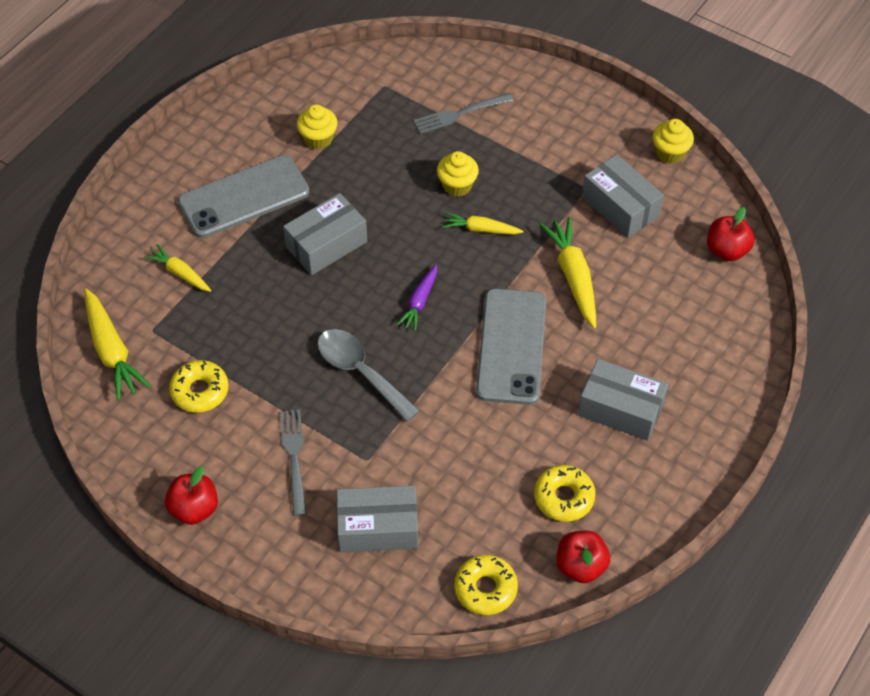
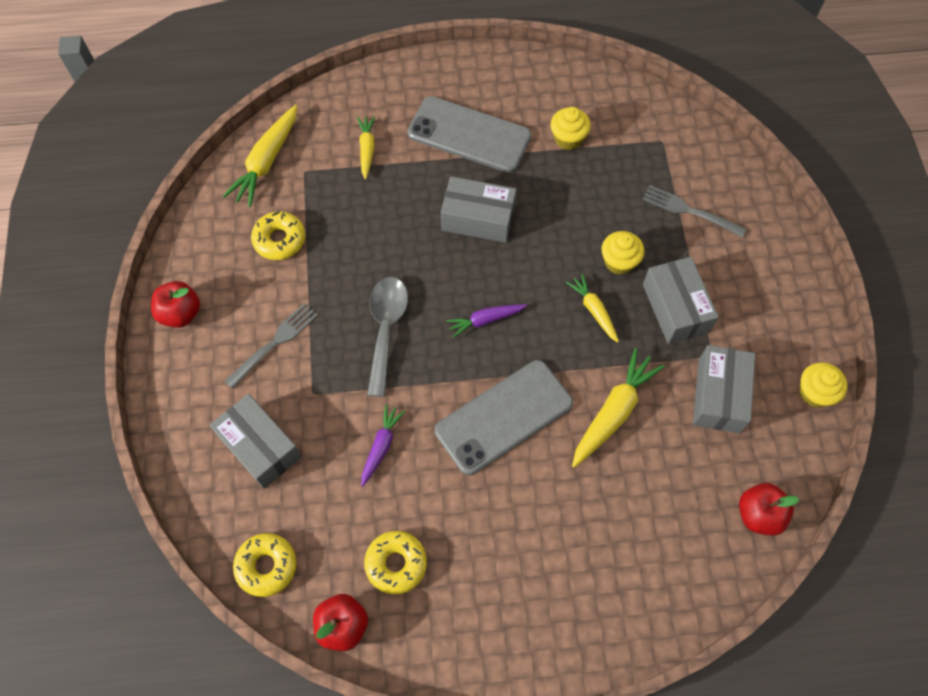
camera: 50 degrees right, 10 degrees up
(458, 443) = (381, 446): none -> purple carrot
(620, 409) = (517, 546): grey box -> grey box (675, 308)

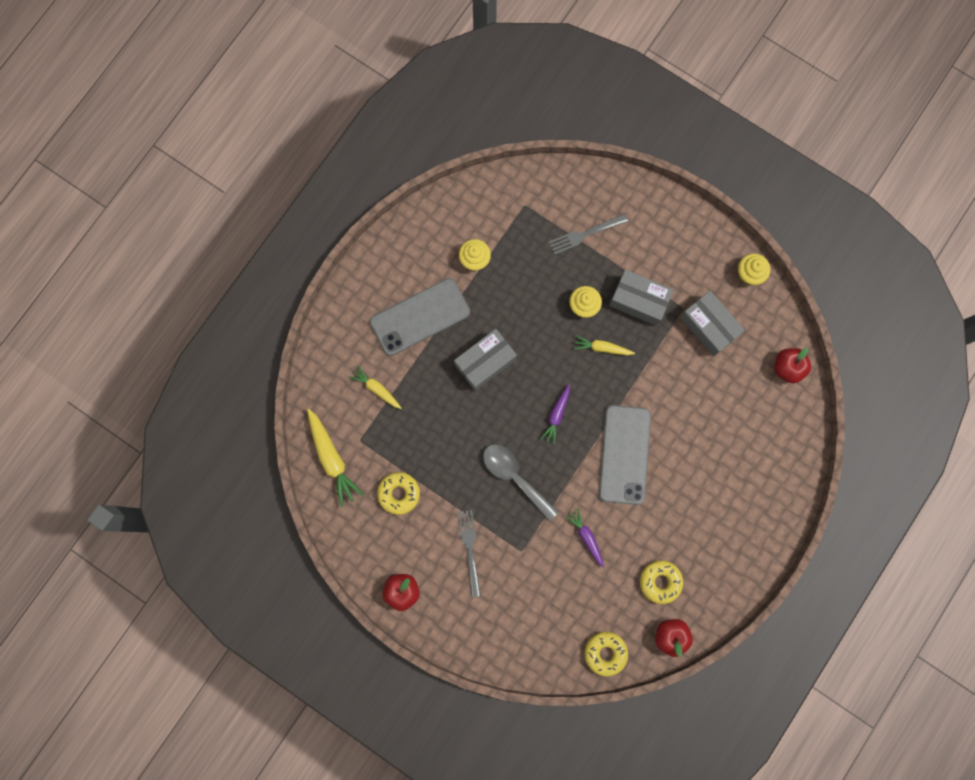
camera: 50 degrees left, 15 degrees up
(260, 447) = (530, 606): grey box -> none
(614, 412) = (671, 392): yellow carrot -> none

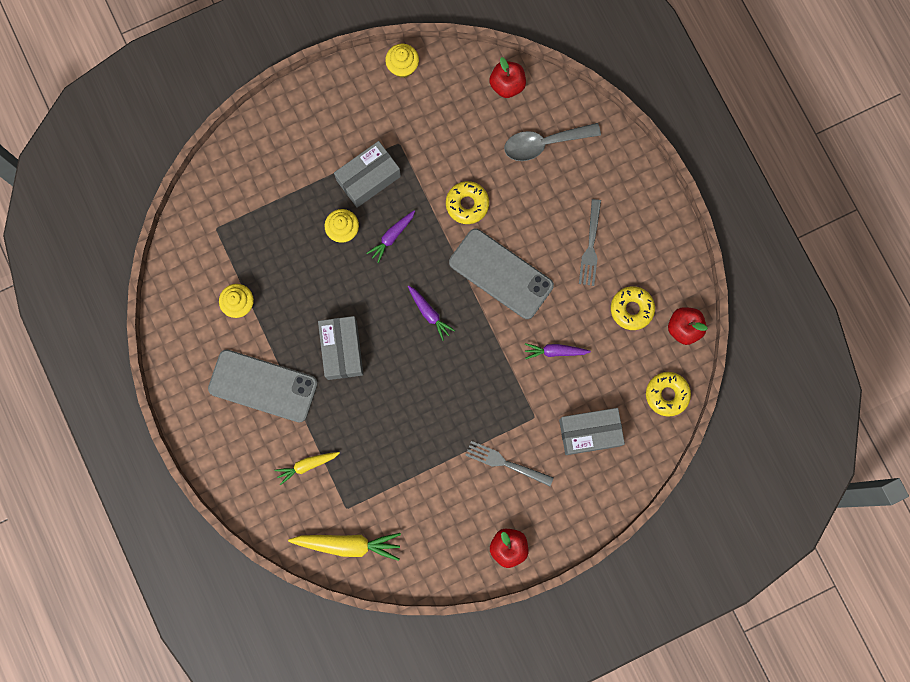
camera: 60 degrees left, 0 degrees up
(399, 493) = (417, 499): yellow donut -> yellow donut (467, 204)
(420, 317) = (263, 386): grey phone -> grey phone turned 75 degrees counterclockwise
(515, 477) = (464, 384): grey spoon -> grey spoon (544, 143)
(585, 234) = (277, 189): grey fork -> grey fork (590, 246)
(602, 348) = (392, 236): yellow carrot -> purple carrot
(709, 326) = (429, 131): grey box -> grey box (589, 432)

